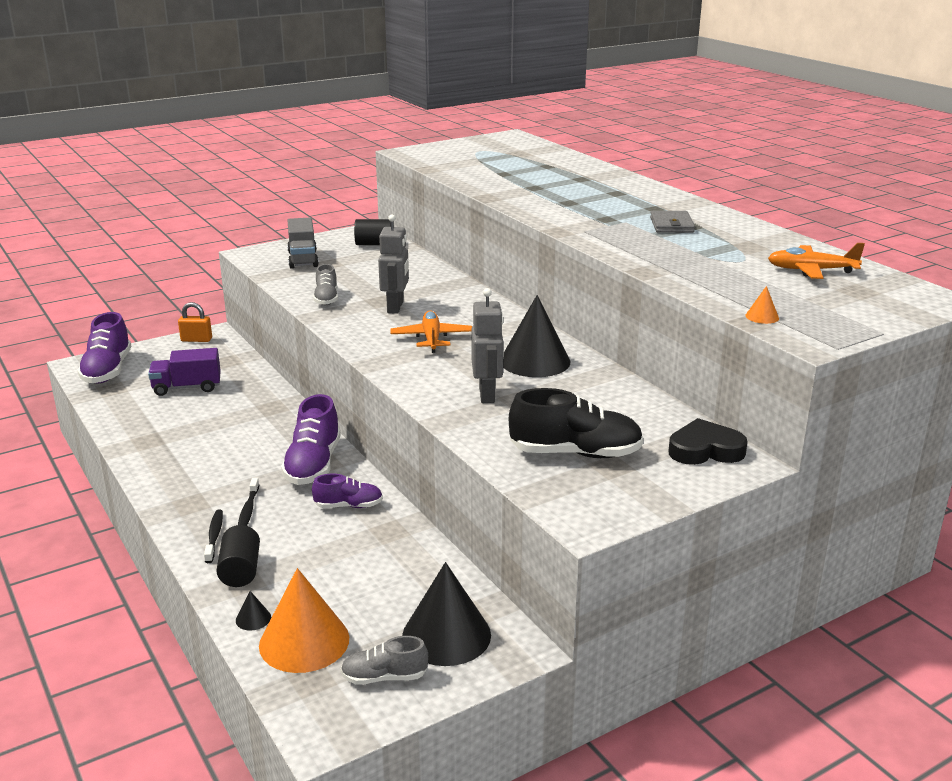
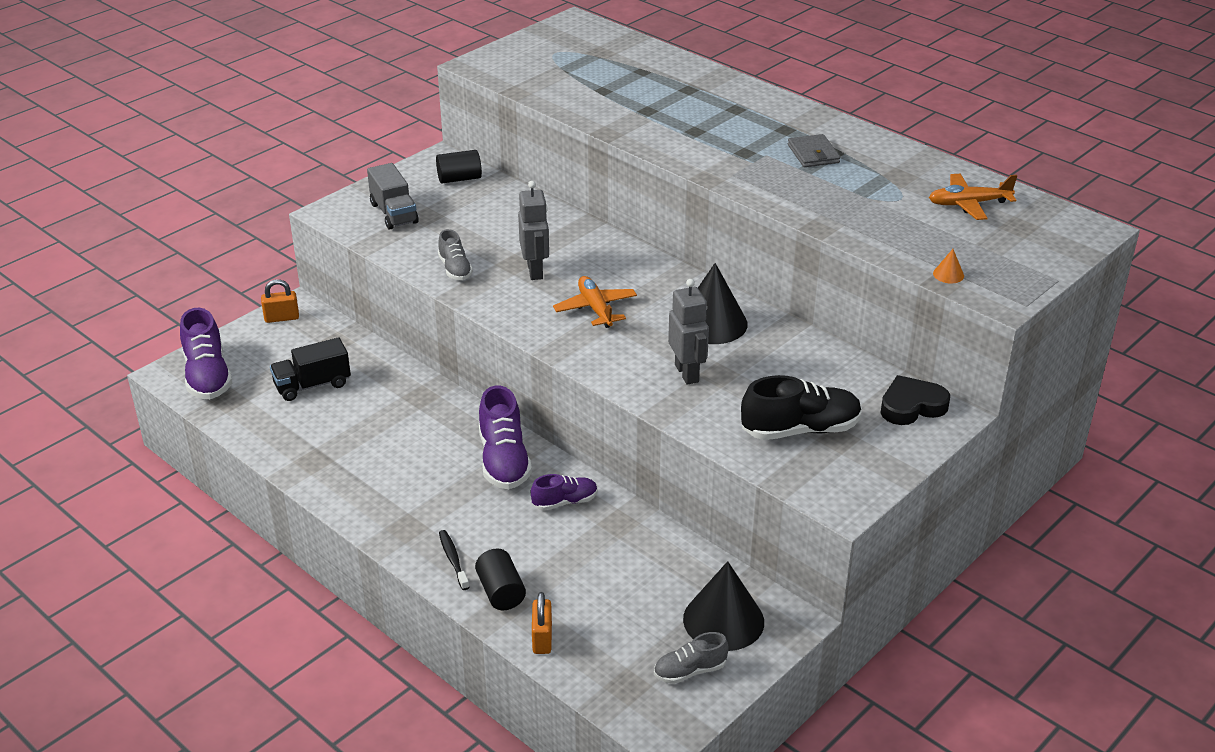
camera: 15 degrees left, 10 degrees up
(187, 387) = (312, 385): purple truck -> black truck
(248, 510) = (469, 524): black toothbrush -> none
(253, 618) = (542, 638): black cone -> orange padlock
(304, 641) = (601, 651): orange cone -> none

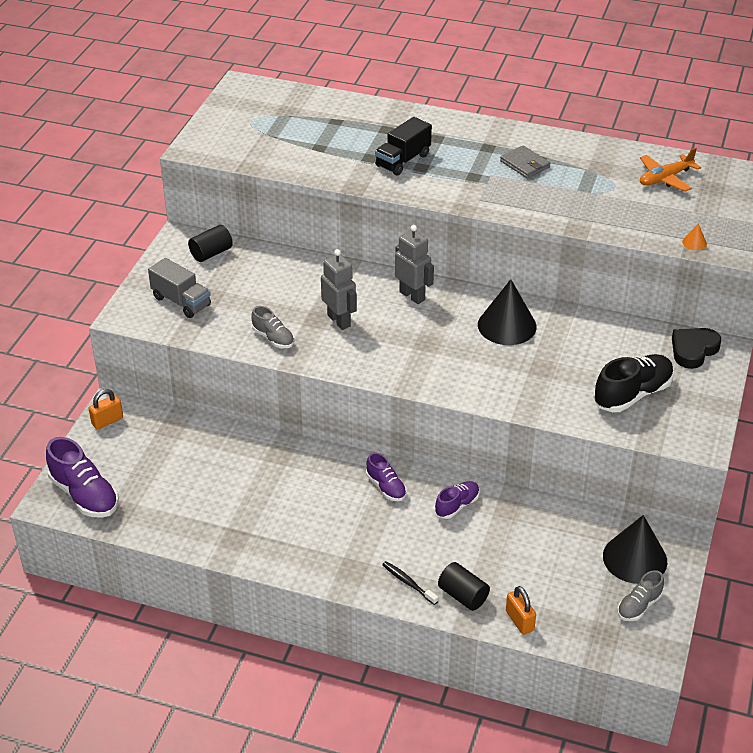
camera: 25 degrees left, 5 degrees up
(312, 385) = (182, 473): black truck -> black truck (403, 160)
(504, 460) = (386, 487): purple shoe -> purple shoe, size x0.58
(595, 309) = (411, 340): orange plane -> none
(687, 373) = (520, 374): grey robot -> grey robot (412, 296)

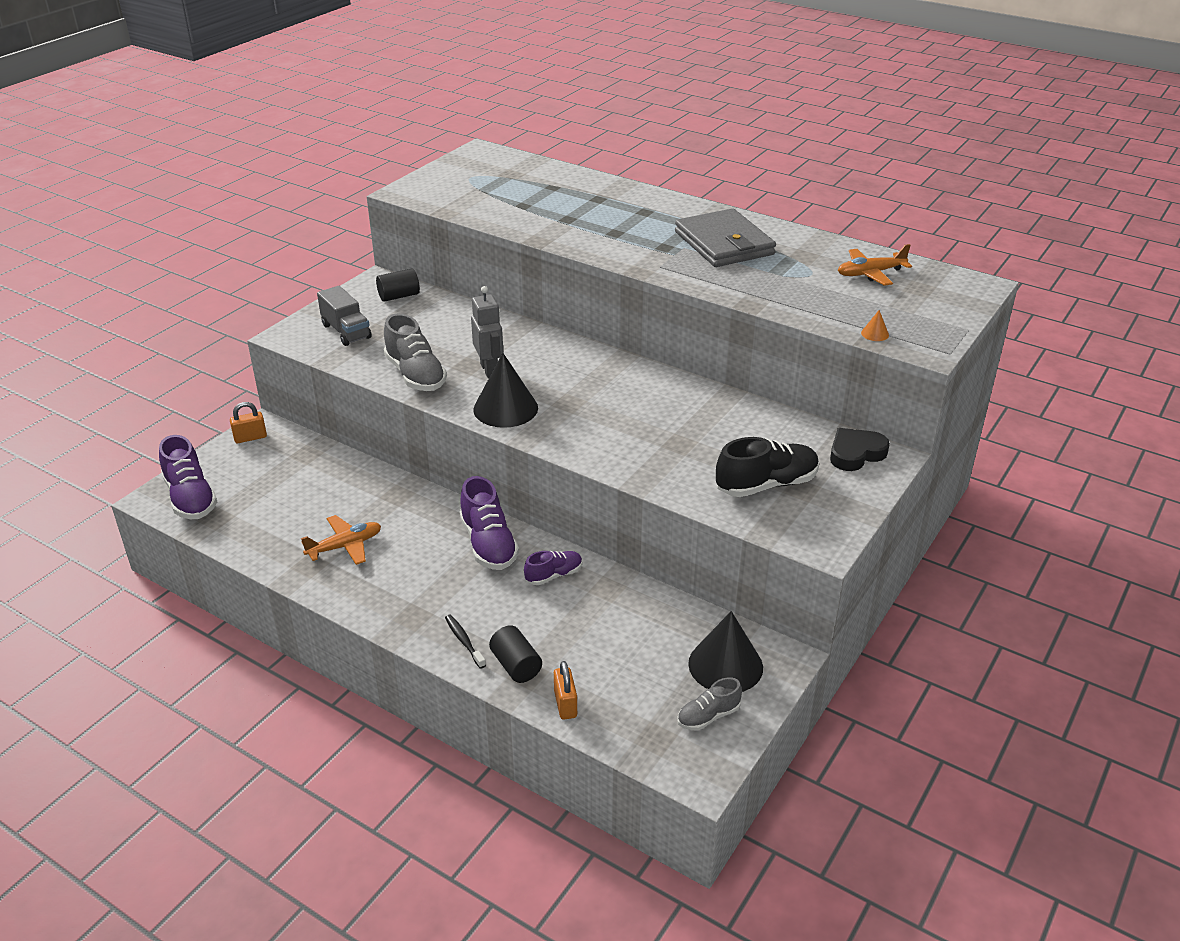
camera: 15 degrees right, 5 degrees down
(257, 515) = (345, 546): none -> orange plane
(273, 338) = (415, 375): grey shoe -> grey shoe, size x1.72
(386, 487) = (488, 544): purple shoe -> purple shoe, size x1.72
(403, 160) = (600, 225): black truck -> none
(412, 296) = (575, 359): grey robot -> none
(507, 325) = (660, 400): black cone -> black cone (505, 408)
(525, 164) = (724, 243): grey wallet -> grey wallet, size x2.01

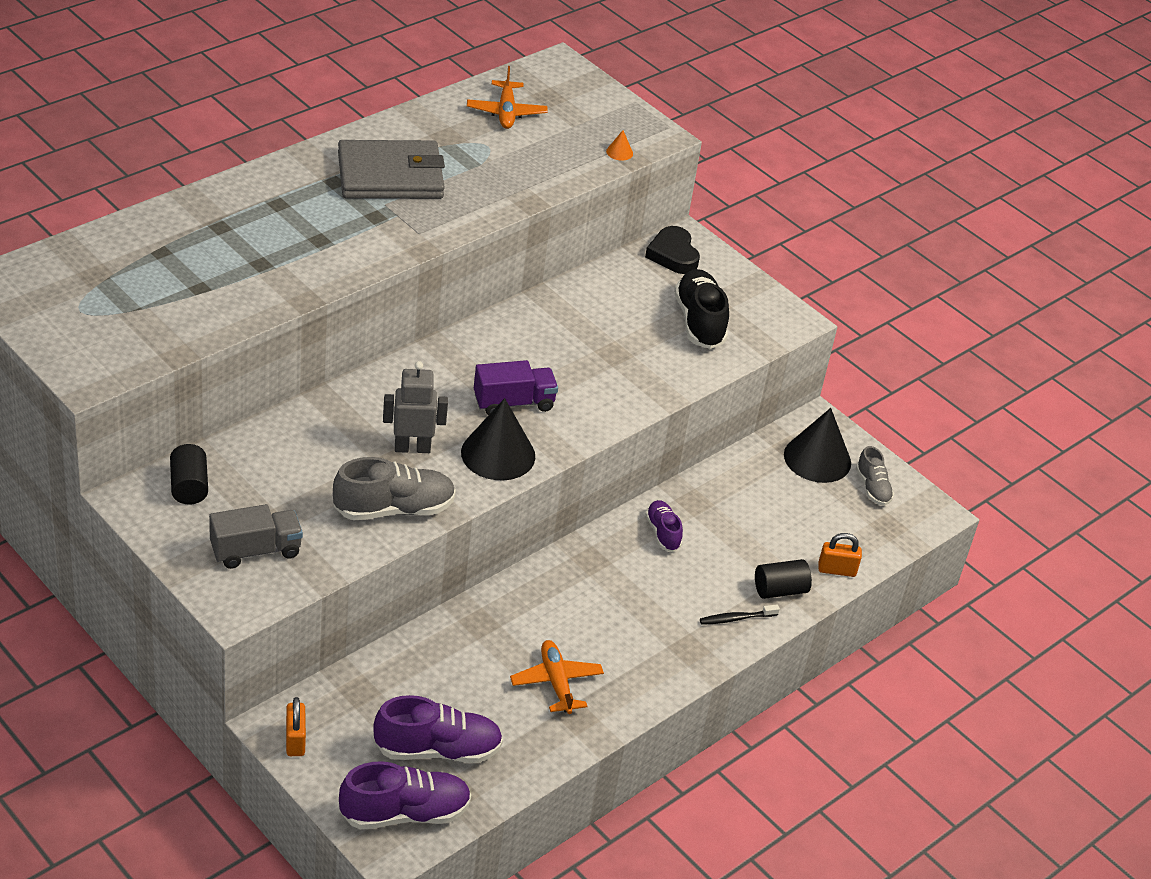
camera: 80 degrees left, 5 degrees up
(488, 544) = (596, 568): purple shoe -> purple shoe (437, 750)
(574, 404) = (513, 403): none -> purple truck

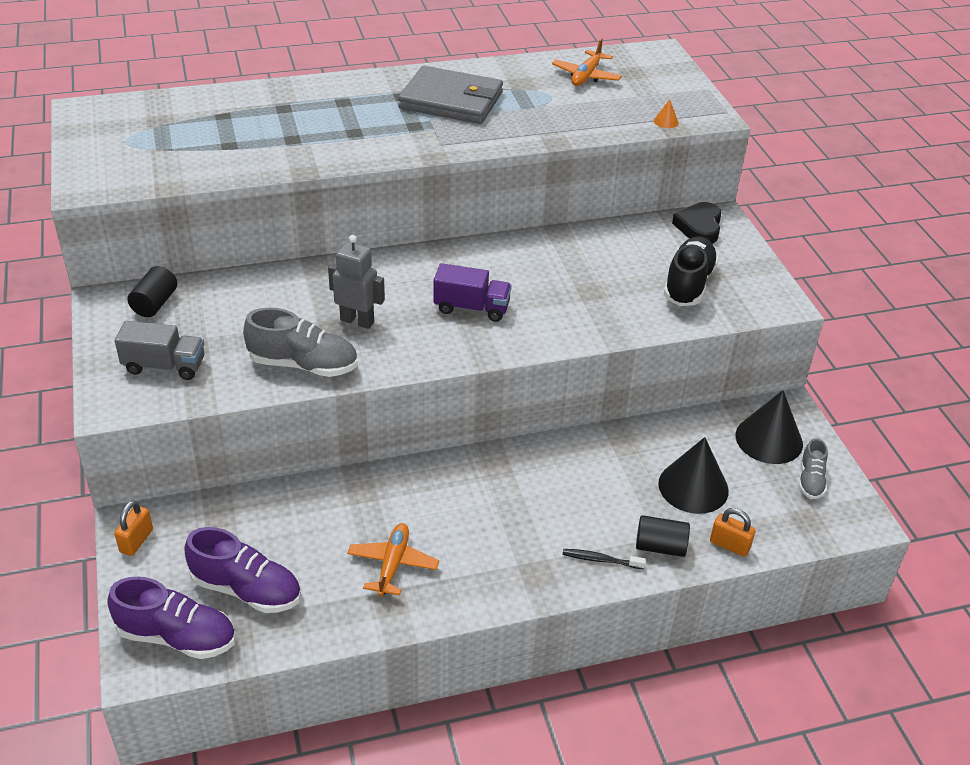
camera: 30 degrees right, 0 degrees up
(498, 454) = (427, 345): black cone -> black cone (693, 487)
(663, 533) = (578, 463): purple shoe -> none

